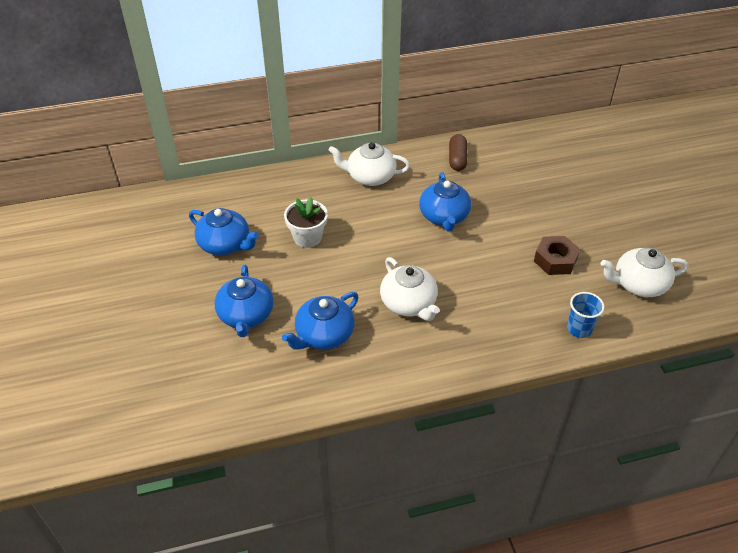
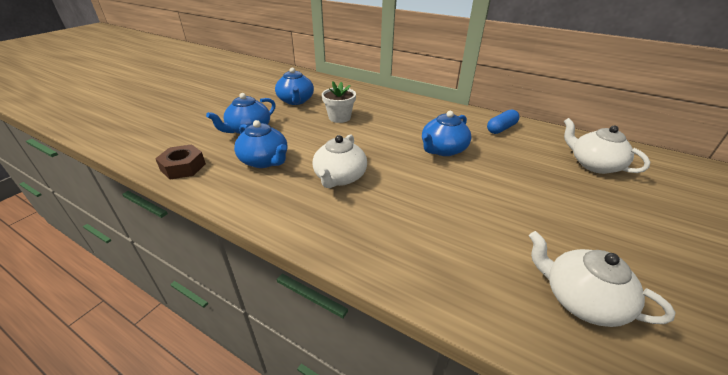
camera: 45 degrees right, 10 degrees down
(324, 335) = (265, 161): blue teapot -> blue teapot turned 135 degrees counterclockwise
(370, 177) = (423, 111): white teapot -> white teapot (594, 165)
(457, 159) = (501, 128): brown capsule -> blue capsule
(555, 260) = (502, 223): brown nut -> brown nut (183, 167)
(579, 329) = (453, 287): blue cup -> none

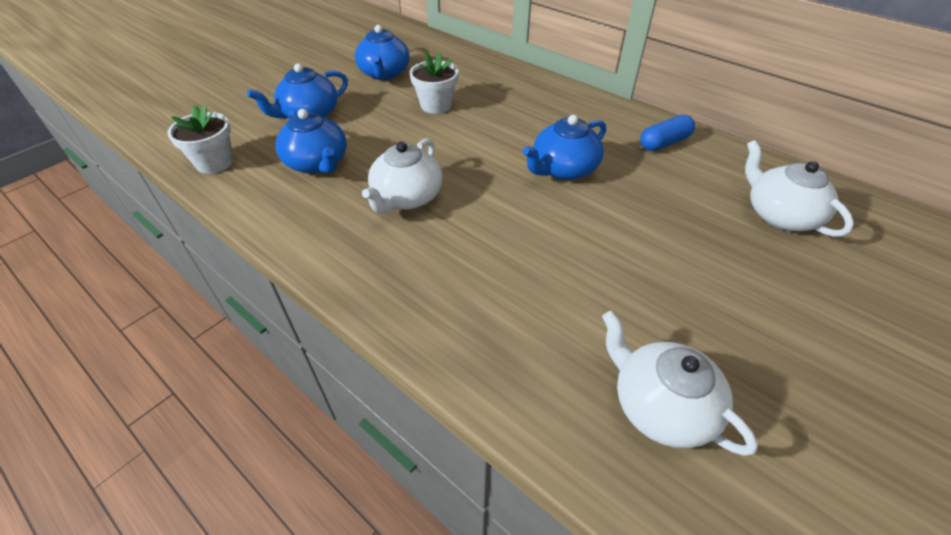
camera: 10 degrees right, 10 degrees up
(183, 167) = (215, 162): brown nut -> white flower pot

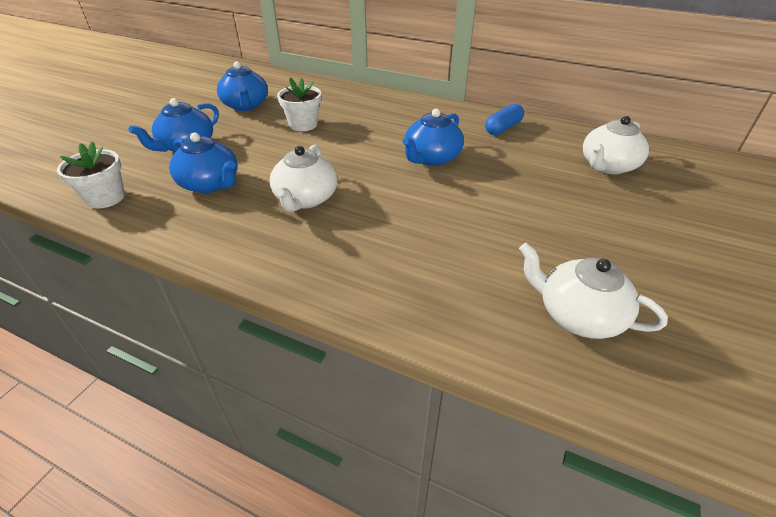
camera: 15 degrees left, 5 degrees down
(779, 215) = (607, 166): white teapot -> white teapot turned 90 degrees counterclockwise

